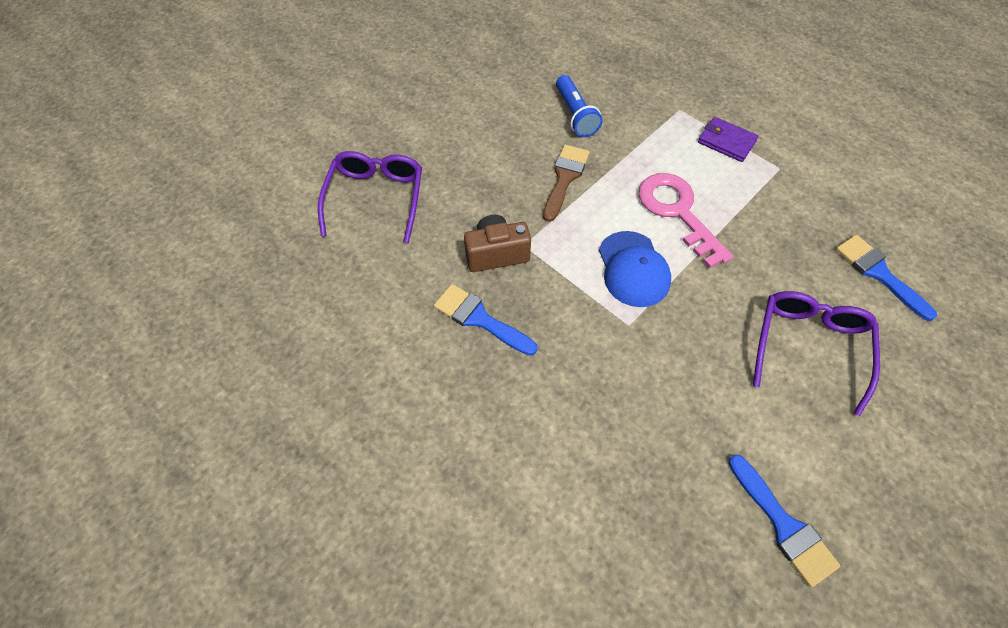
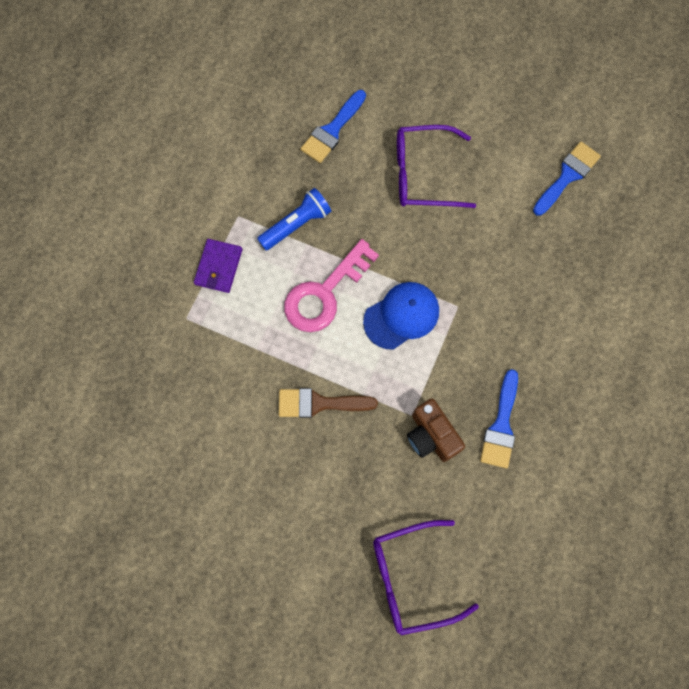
camera: 110 degrees left, 15 degrees up
(575, 115) = (228, 419): blue flashlight -> blue flashlight (296, 224)

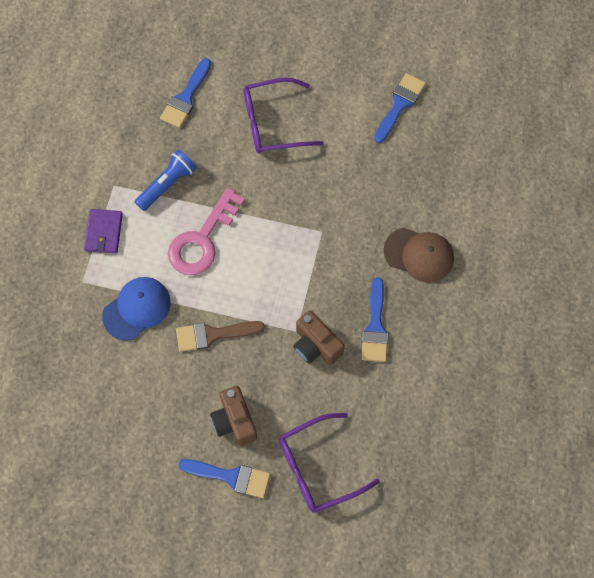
camera: 10 degrees left, 5 degrees down
(312, 570) = (231, 477): none -> blue brush
(327, 507) = (234, 421): none -> brown camera
(401, 316) = (273, 248): blue cap -> blue cap (137, 309)
(563, 351) = (419, 255): none -> brown cap

